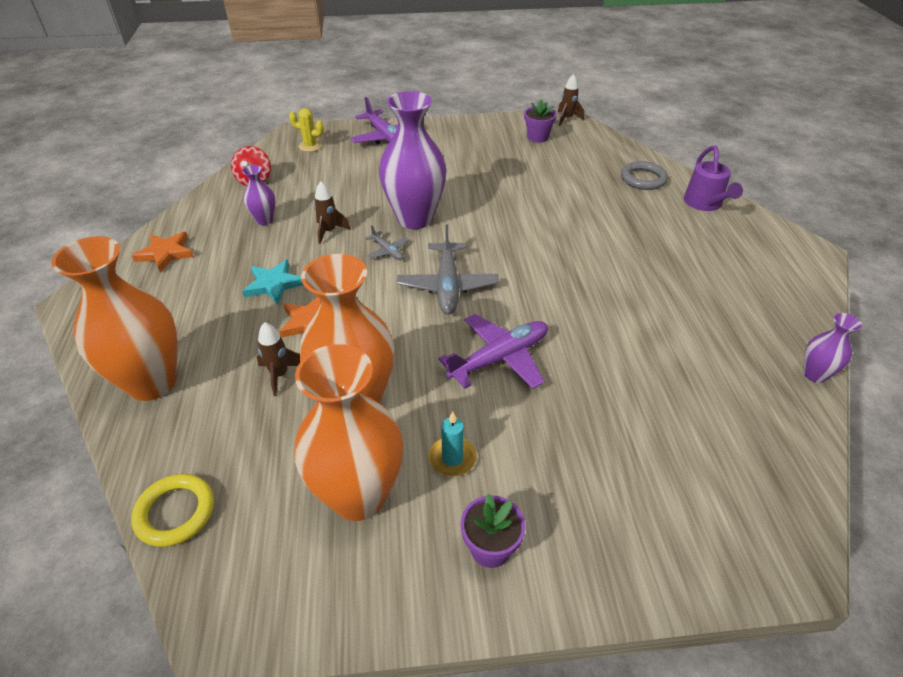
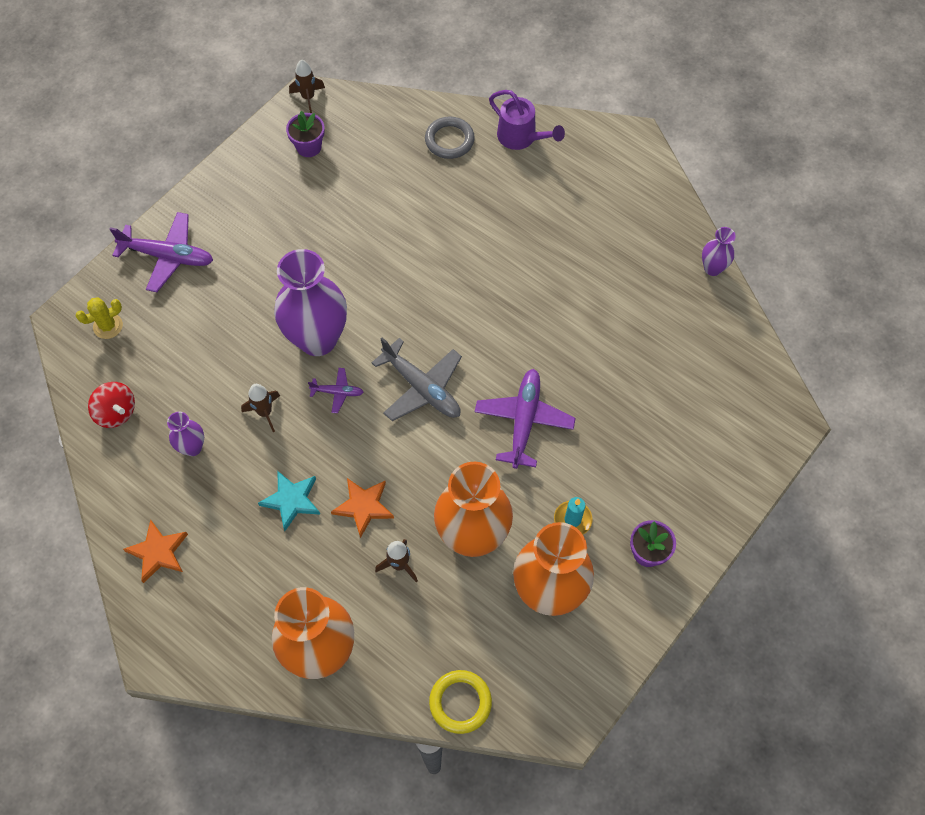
camera: 45 degrees left, 20 degrees up
(387, 251) = (337, 392): grey plane -> purple plane

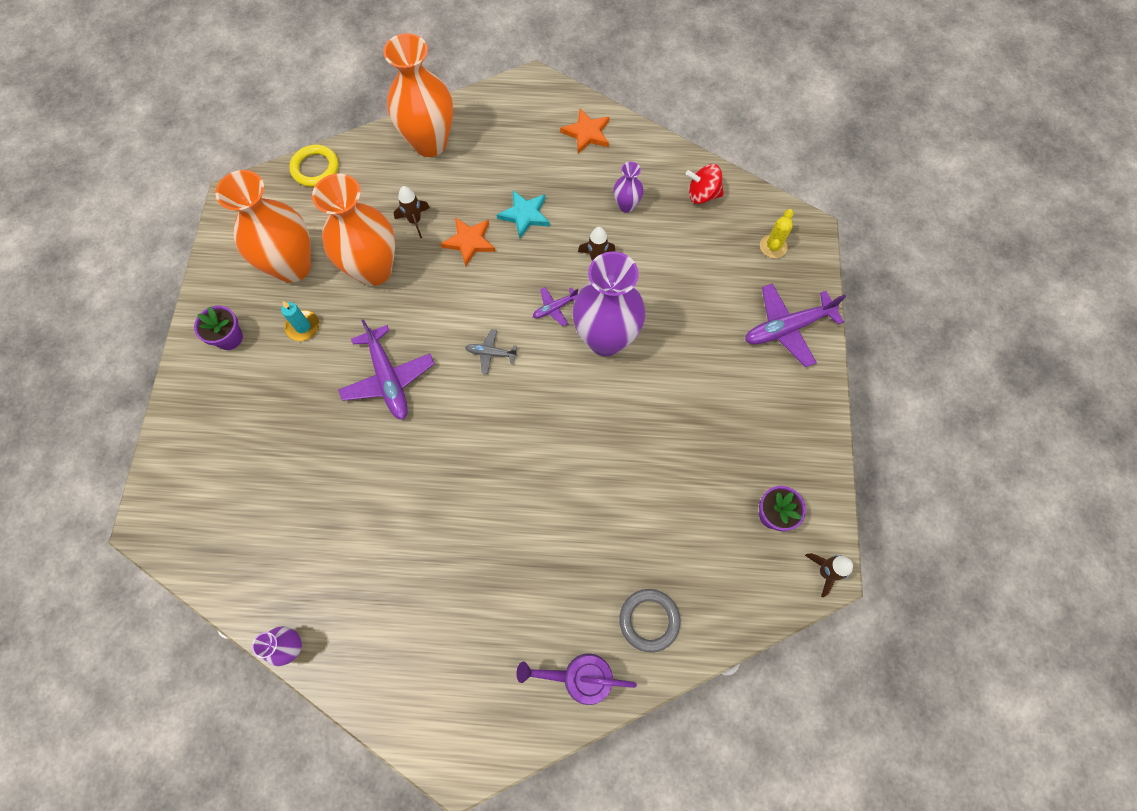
camera: 145 degrees right, 5 degrees up
(422, 388) = (490, 353): grey plane -> grey plane, size x0.51

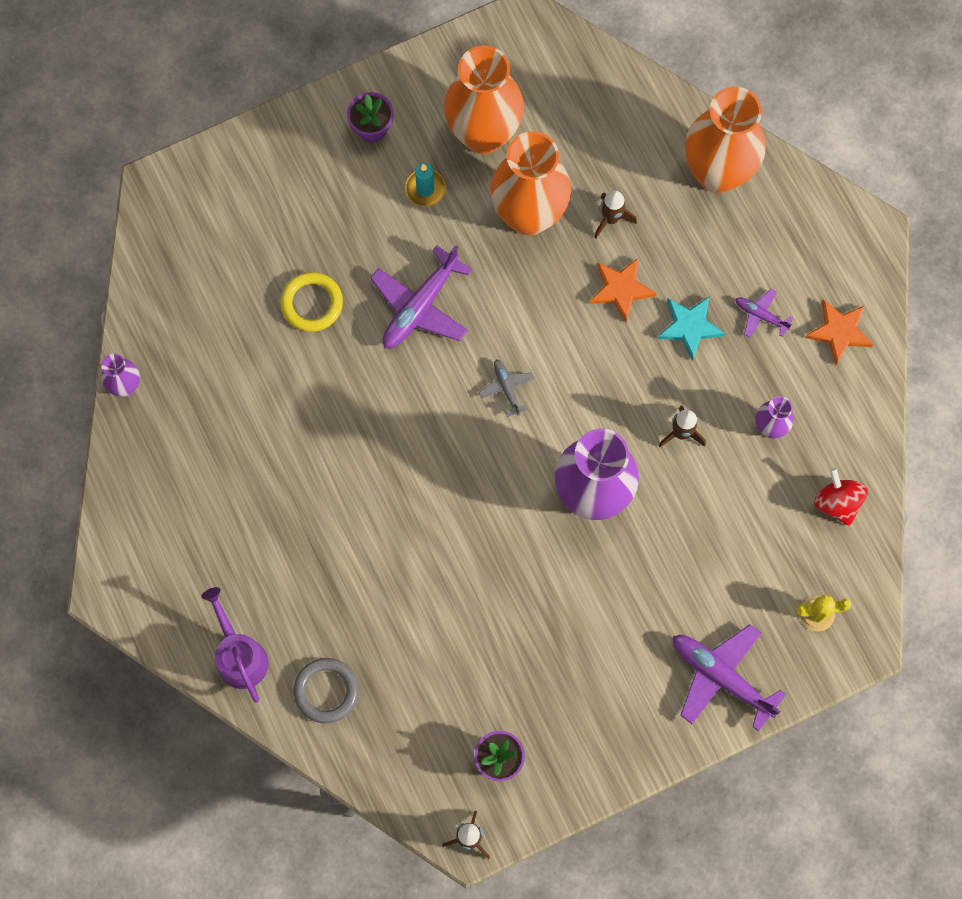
camera: 60 degrees right, 5 degrees up
(315, 168) = (610, 77): yellow ring -> yellow ring (312, 303)
(554, 308) = (596, 422): purple plane -> purple plane (760, 315)

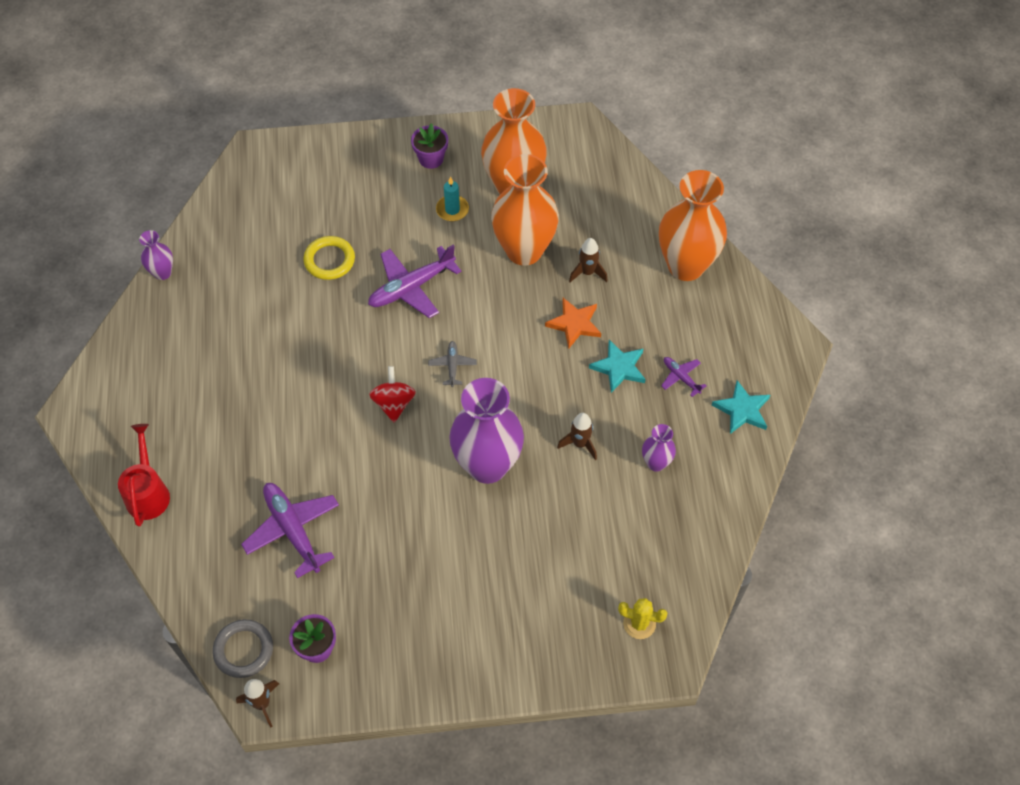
camera: 20 degrees right, 15 degrees down
(239, 655) = (148, 492): purple watering can -> red watering can
(326, 691) = (202, 543): grey ring -> grey ring (243, 650)
(721, 676) = (535, 646): purple plane -> purple plane (292, 530)
(837, 502) = (691, 540): red spinning top -> red spinning top (393, 403)
(839, 332) = (742, 410): orange star -> turquoise star

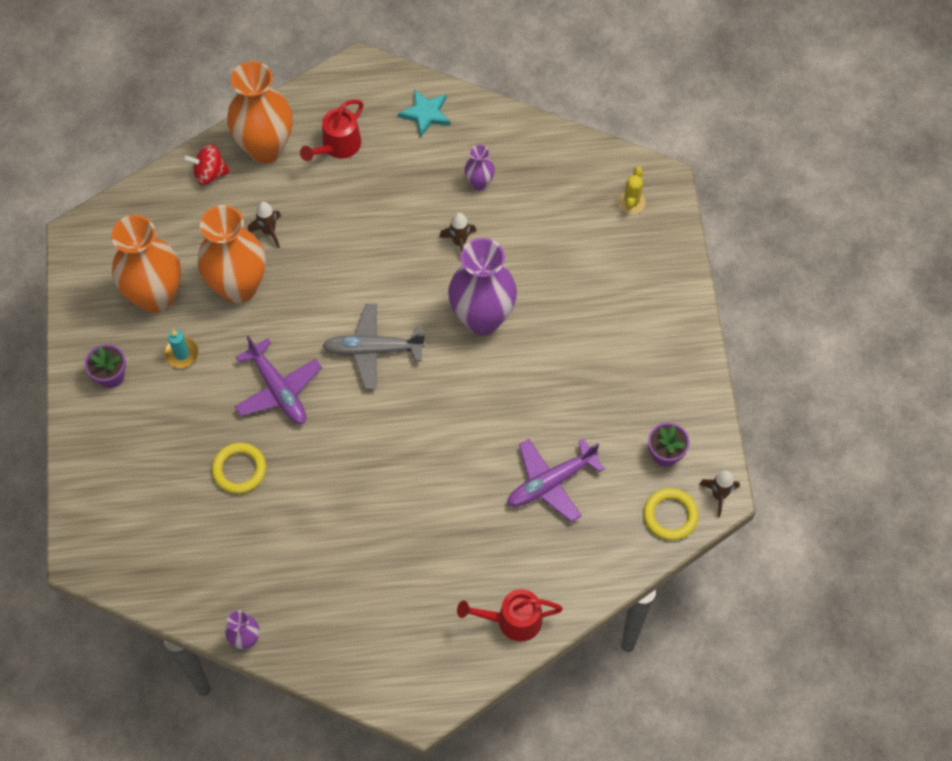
camera: 90 degrees left, 5 degrees up
(243, 650) = (670, 515): grey ring -> yellow ring
(393, 403) = (414, 401): red spinning top -> red spinning top (209, 174)
(452, 366) = (373, 350): grey plane -> grey plane, size x1.97
(574, 324) = (329, 244): orange star -> none
(619, 368) = (379, 208): turquoise star -> none
(681, 377) = (390, 159): purple plane -> none
(693, 328) = (337, 147): none -> red watering can

